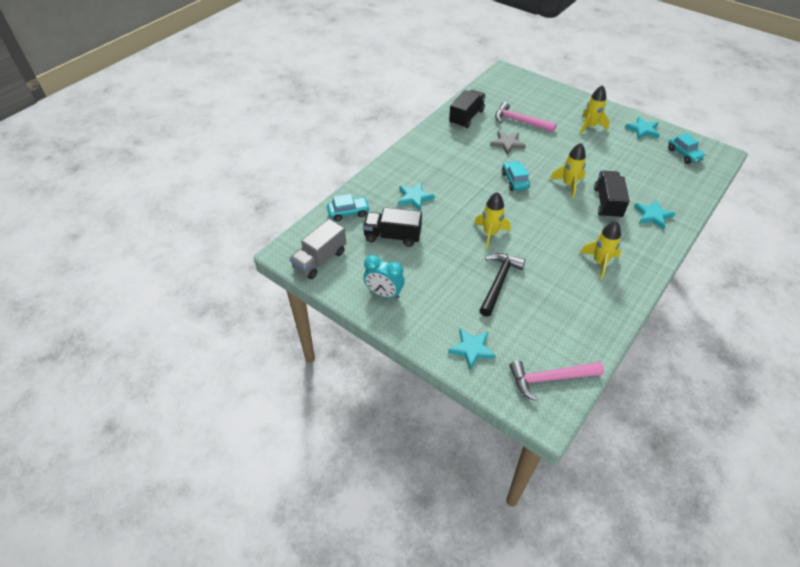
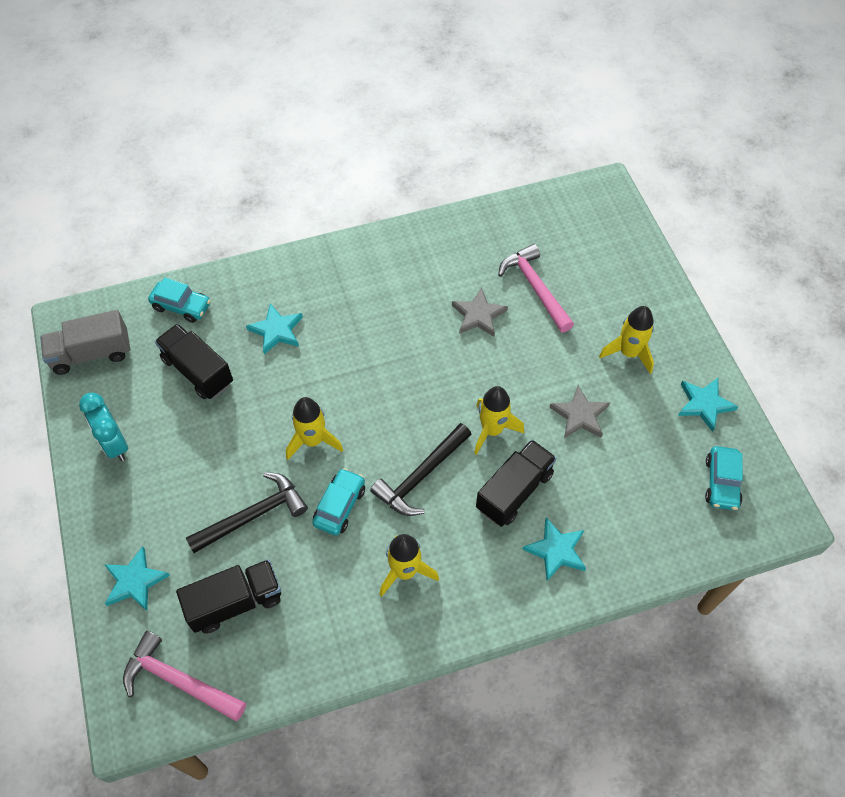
camera: 35 degrees right, 10 degrees up
(466, 117) = (468, 240): black truck -> black truck (235, 602)
(514, 181) = (426, 380): turquoise car -> turquoise car (339, 506)
(559, 220) = (421, 476): none -> black hammer
(598, 159) = (580, 415): none -> grey star

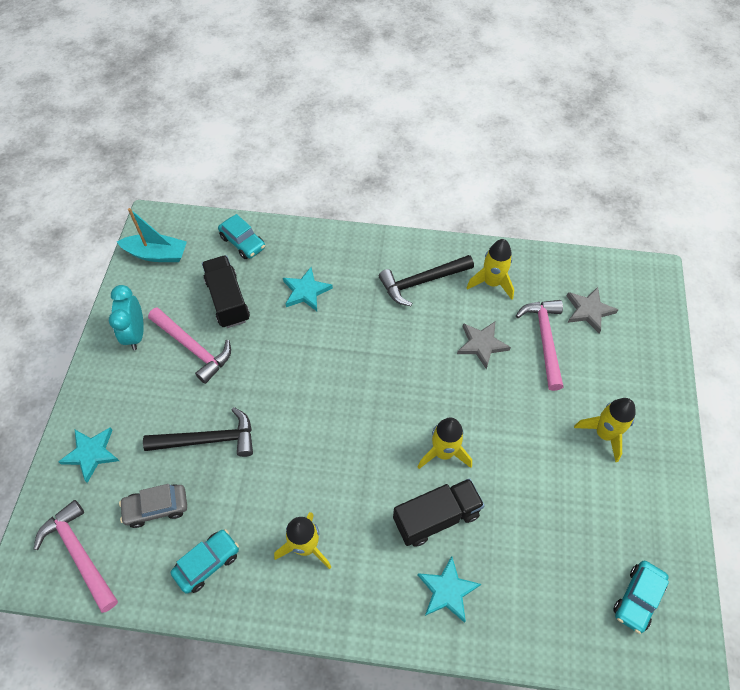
camera: 25 degrees right, 0 degrees up
(91, 353) = (157, 254): grey truck -> turquoise boat
(186, 433) = (193, 347): none -> pink hammer
(235, 602) = (156, 508): black truck -> grey car
(313, 440) = (288, 396): yellow rocket -> yellow rocket (491, 283)
(339, 506) = (281, 463): turquoise car -> turquoise car (207, 563)
(421, 476) = (362, 467): black hammer -> black hammer (422, 282)
(580, 415) = (530, 473): grey star -> grey star (589, 311)
(704, 404) = (656, 514): turquoise star -> none

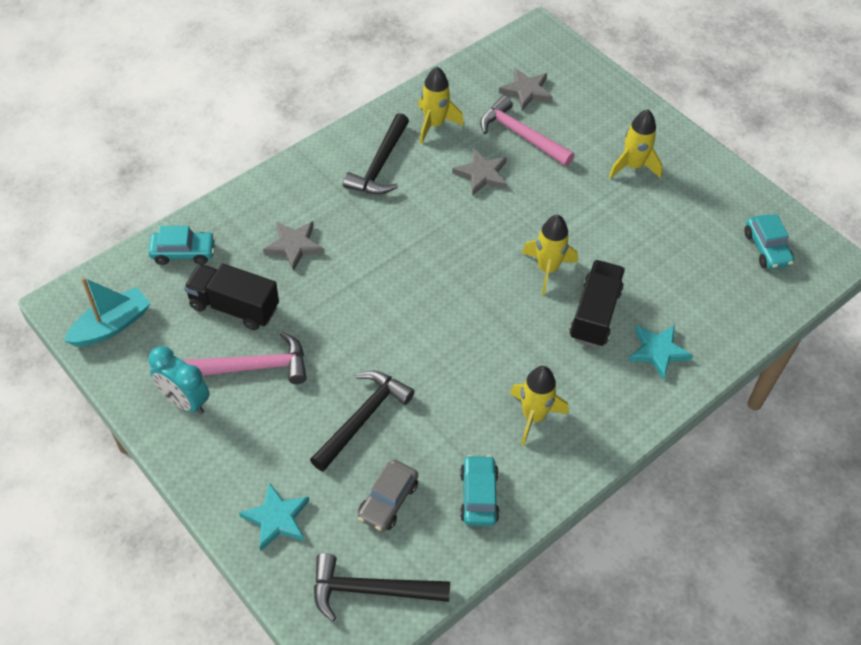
camera: 50 degrees left, 5 degrees down
(80, 554) = (371, 590): pink hammer -> black hammer
(306, 291) = (294, 246): turquoise star -> grey star

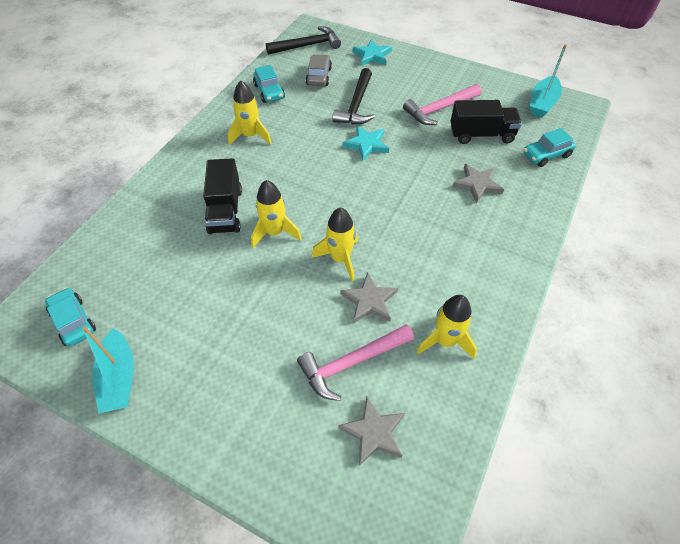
camera: 160 degrees right, 0 degrees up
(185, 401) = (463, 83): turquoise clock -> none
(380, 164) = (464, 276): black hammer -> none
(521, 136) = (352, 363): pink hammer -> pink hammer turned 135 degrees clockwise
(633, 166) = (222, 369): yellow rocket -> yellow rocket (340, 259)
(658, 351) = (170, 200): turquoise star -> turquoise star (366, 144)
(722, 188) = (119, 378): none -> turquoise boat

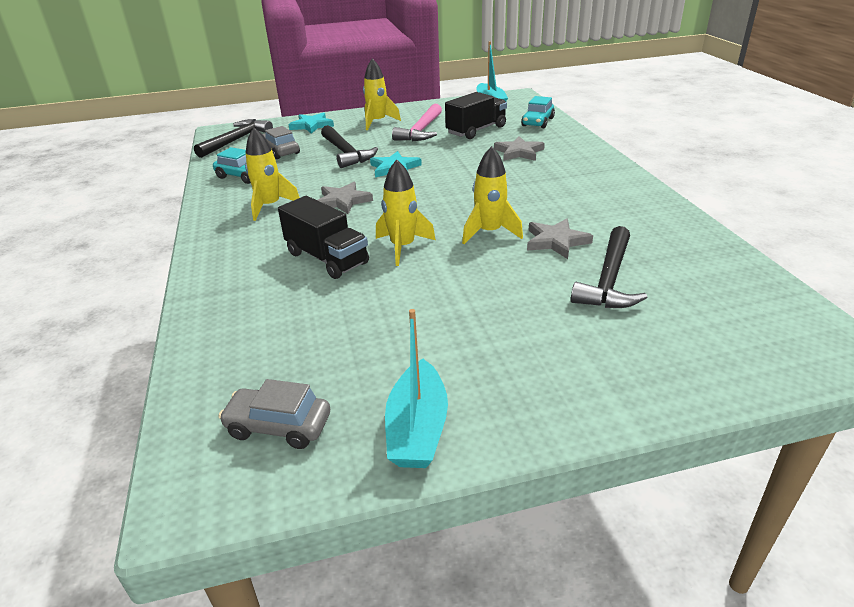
camera: 40 degrees left, 20 degrees down
(73, 321) = (278, 426): turquoise car -> grey car
(119, 378) = (417, 428): turquoise boat -> turquoise boat turned 60 degrees clockwise
(352, 363) = (609, 279): pink hammer -> black hammer
(373, 432) = (697, 304): grey star -> grey star (343, 201)
(445, 341) = (647, 230): yellow rocket -> yellow rocket (377, 122)

